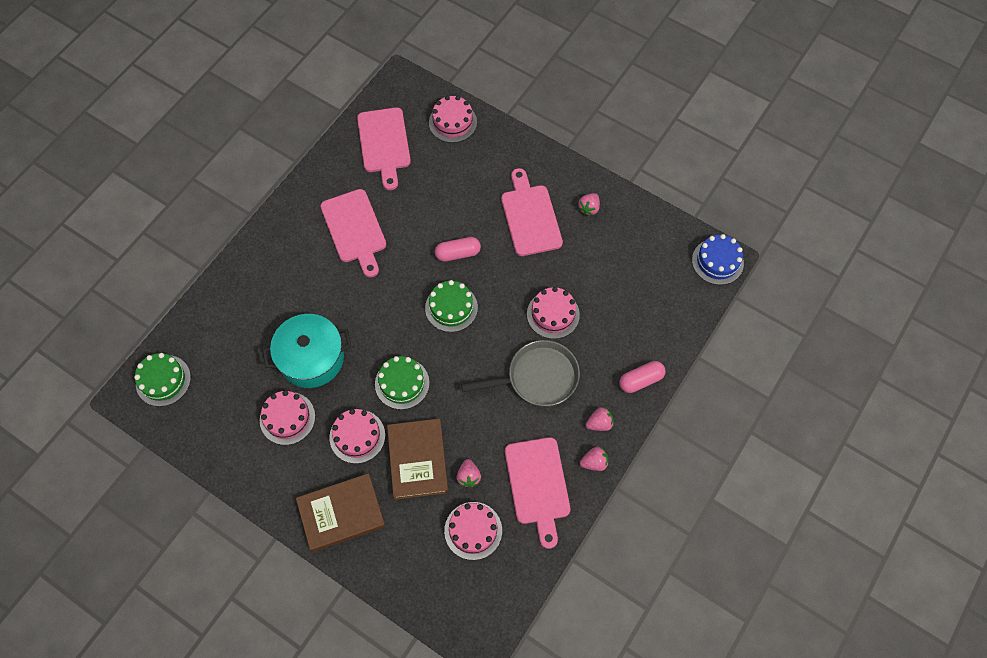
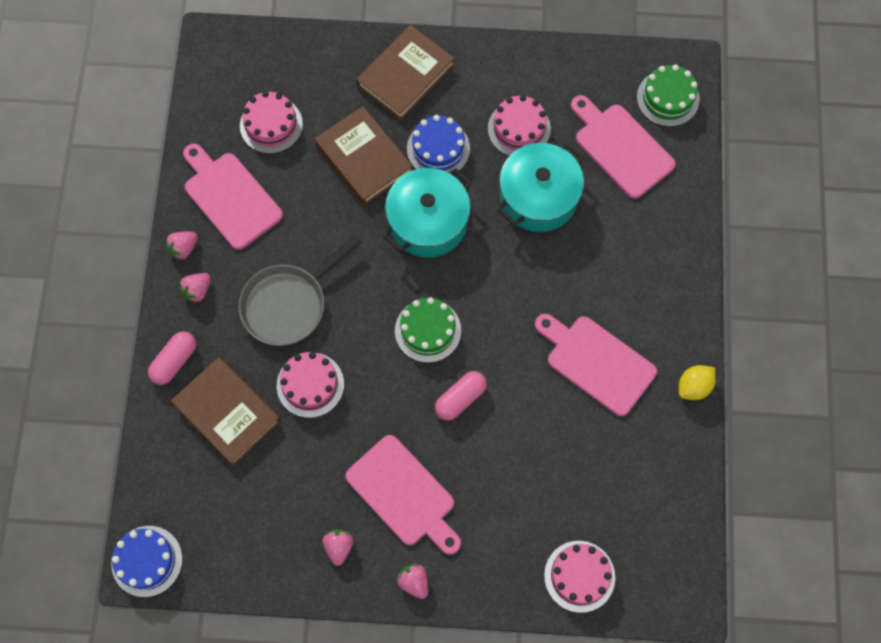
camera: 150 degrees right, 5 degrees up
(305, 184) = (694, 386): none -> yellow lemon
(357, 436) = (438, 148): pink cake -> blue cake
(384, 144) = (642, 494): pink cutting board -> pink cutting board (621, 148)
(402, 383) = (428, 222): green cake -> turquoise pot
(468, 476) = (304, 169): pink strawberry -> pink strawberry (414, 582)
(620, 326) = (227, 412): none -> brown book

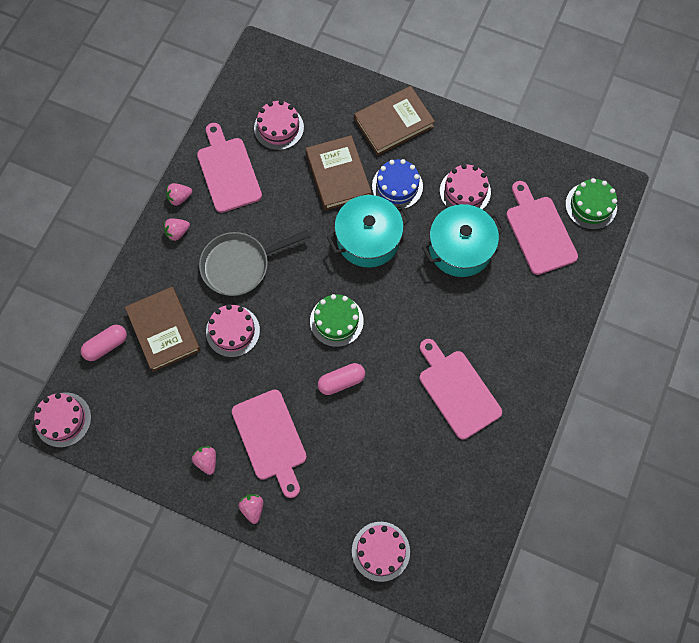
camera: 20 degrees right, 0 degrees up
(147, 561) = (63, 419): blue cake -> pink cake
(174, 361) = (140, 279): pink capsule -> pink capsule (106, 345)
(339, 547) = (206, 461): pink strawberry -> pink strawberry turned 45 degrees counterclockwise
(694, 386) = (527, 436): yellow lemon -> none

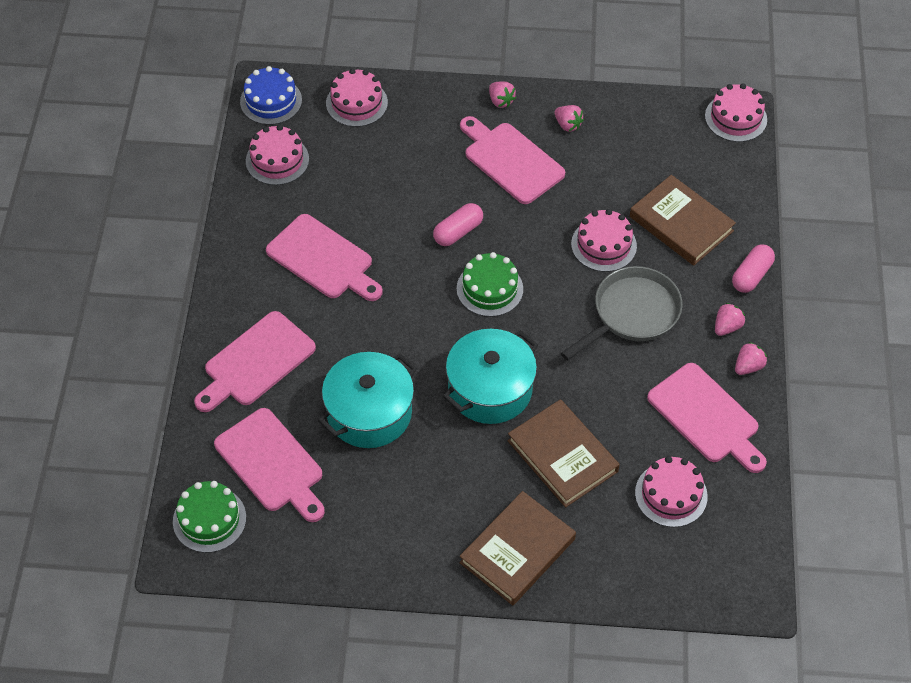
camera: 160 degrees right, 15 degrees down
(106, 345) = (734, 192): pink capsule -> pink capsule (751, 275)
(397, 186) = (478, 465): blue cake -> blue cake (271, 101)
(465, 191) = (386, 486): pink cake -> pink cake (277, 160)
(532, 315) = (256, 362): none -> pink cutting board

